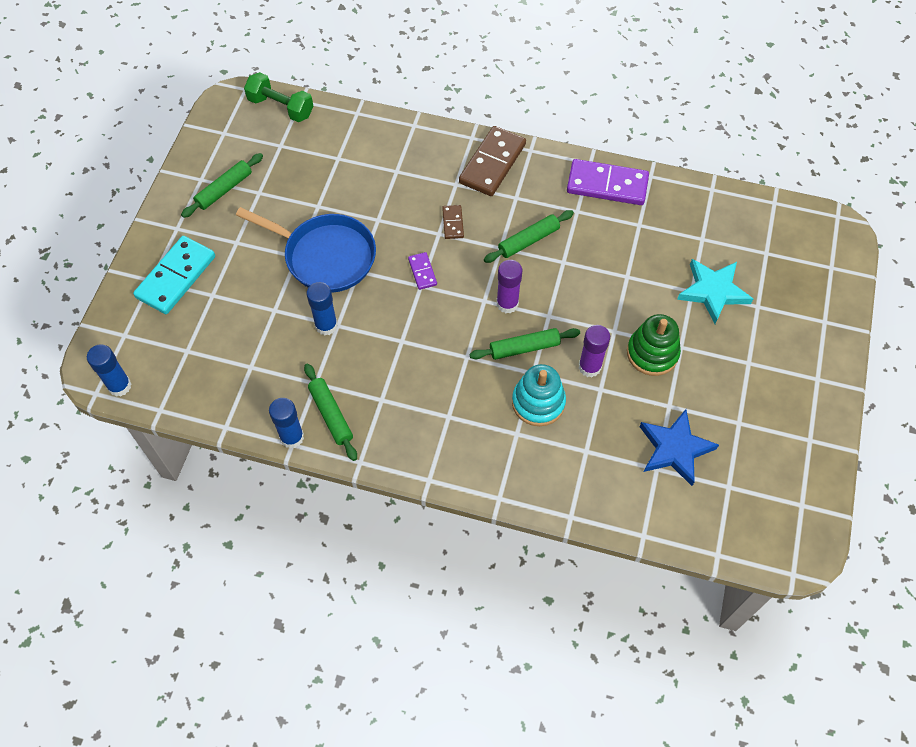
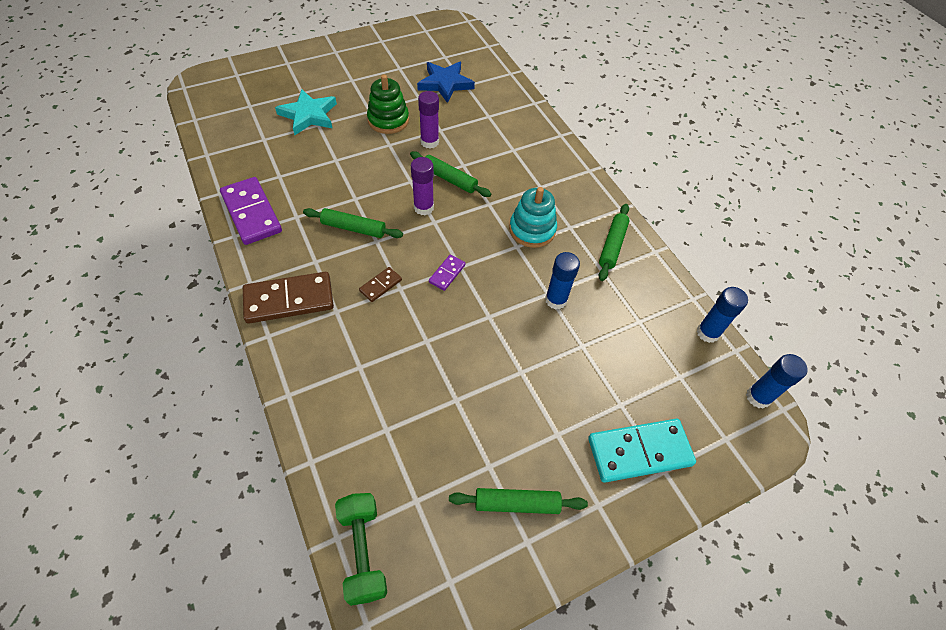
camera: 135 degrees left, 5 degrees down
(292, 437) = (651, 255): blue glue stick -> blue glue stick (707, 333)
(325, 256) = (499, 350): blue pan -> none
(538, 402) = (481, 151): turquoise stacking toy -> turquoise stacking toy (532, 230)

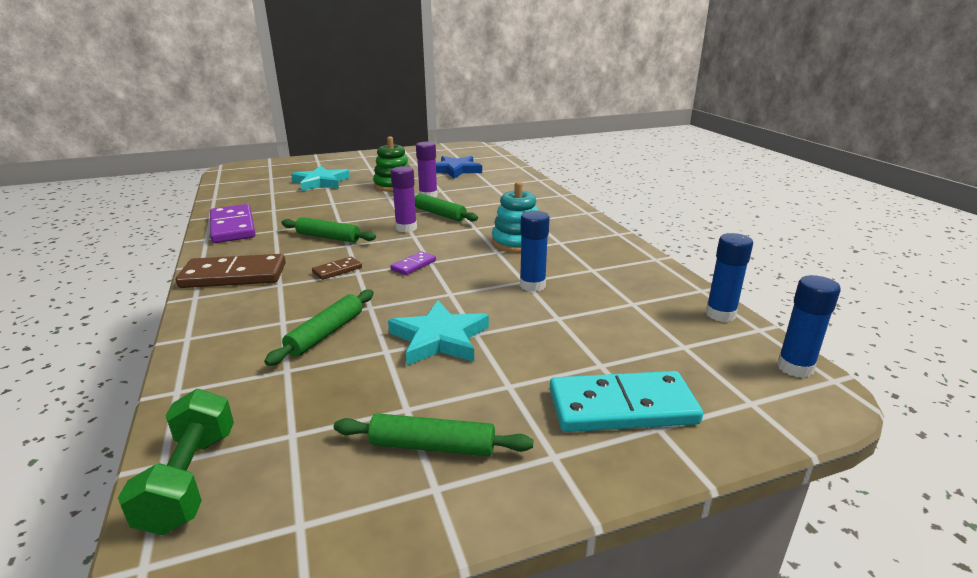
camera: 10 degrees right, 30 degrees down
(494, 381) = (439, 338): none -> turquoise star
(612, 245) = (605, 254): green rolling pin -> green rolling pin (326, 333)

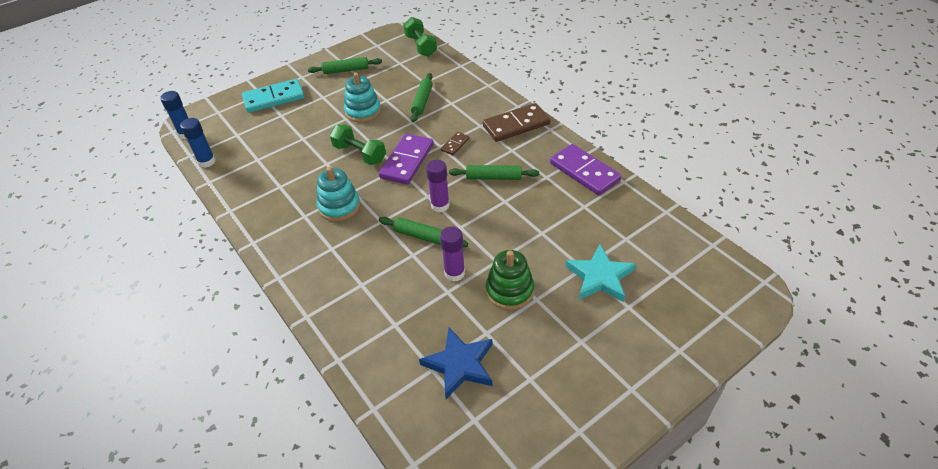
camera: 165 degrees right, 20 degrees up
(413, 265) = (407, 161): purple domino -> purple domino, size x2.07
(439, 338) = (363, 111): turquoise star -> turquoise stacking toy
(473, 283) = (359, 154): none -> green dumbbell
(532, 285) = (320, 160): blue glue stick -> none

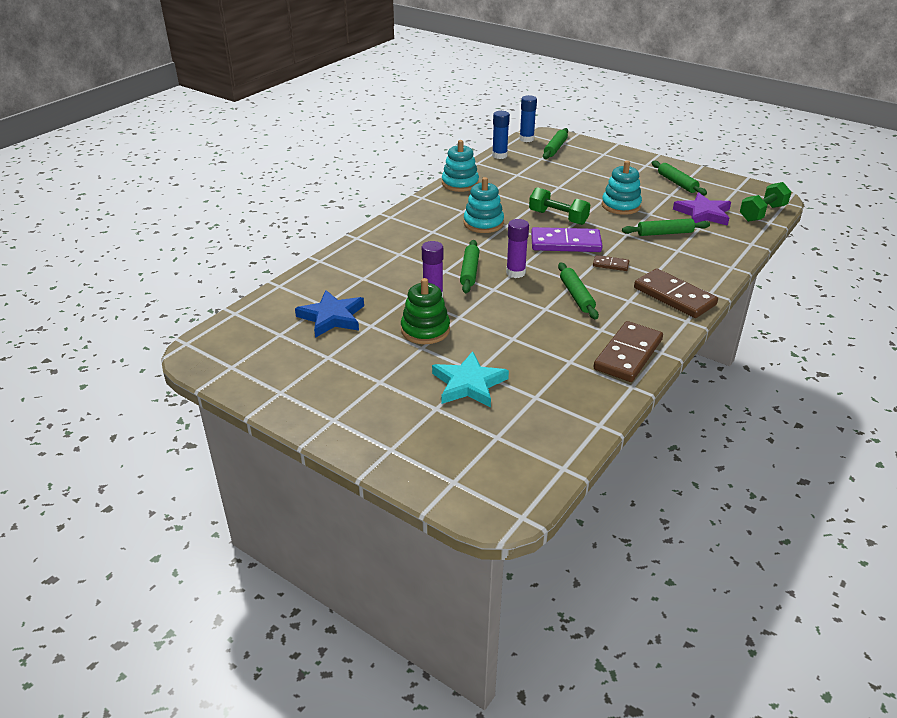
camera: 70 degrees right, 10 degrees down
(224, 120) = (555, 148): none -> green rolling pin
(245, 205) = (460, 183): none -> turquoise stacking toy
(274, 98) = (602, 161): turquoise domino -> none
(359, 154) = (558, 217): green dumbbell -> green dumbbell turned 75 degrees counterclockwise
(404, 73) = (703, 213): none -> purple star
(584, 172) = (628, 354): purple domino -> brown domino

